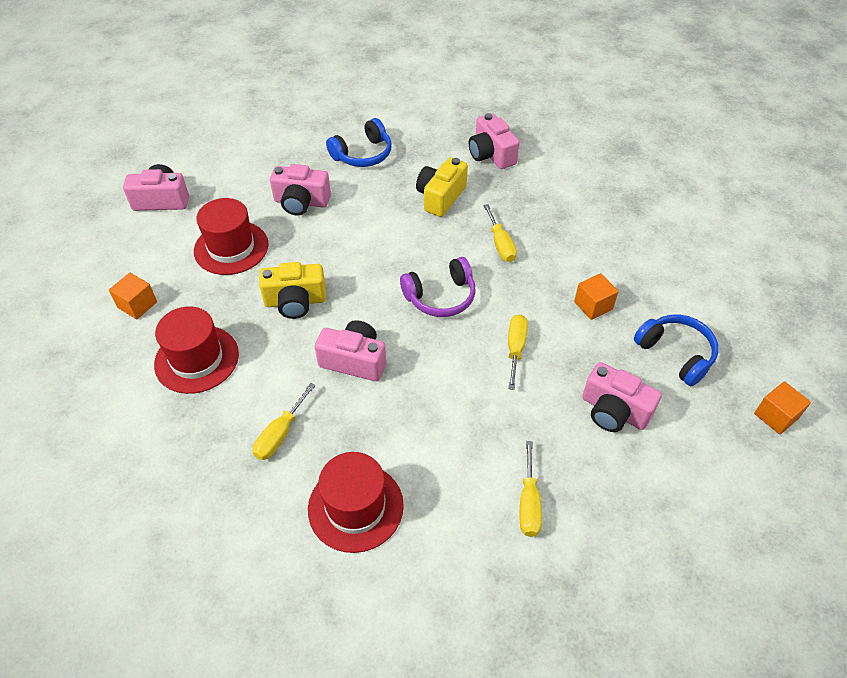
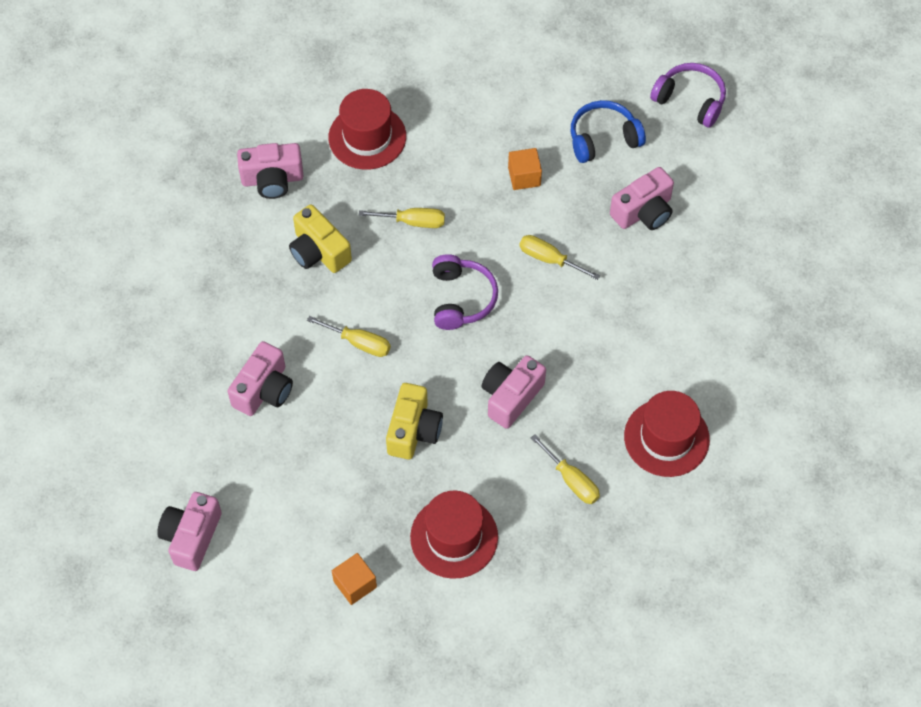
camera: 70 degrees left, 10 degrees up
(231, 248) = (307, 476): red hat -> red hat (367, 137)
(363, 154) = (210, 305): blue headphones -> none
(528, 503) = (706, 309): yellow screwdriver -> yellow screwdriver (359, 343)
(776, 416) = (690, 100): orange cube -> purple headphones

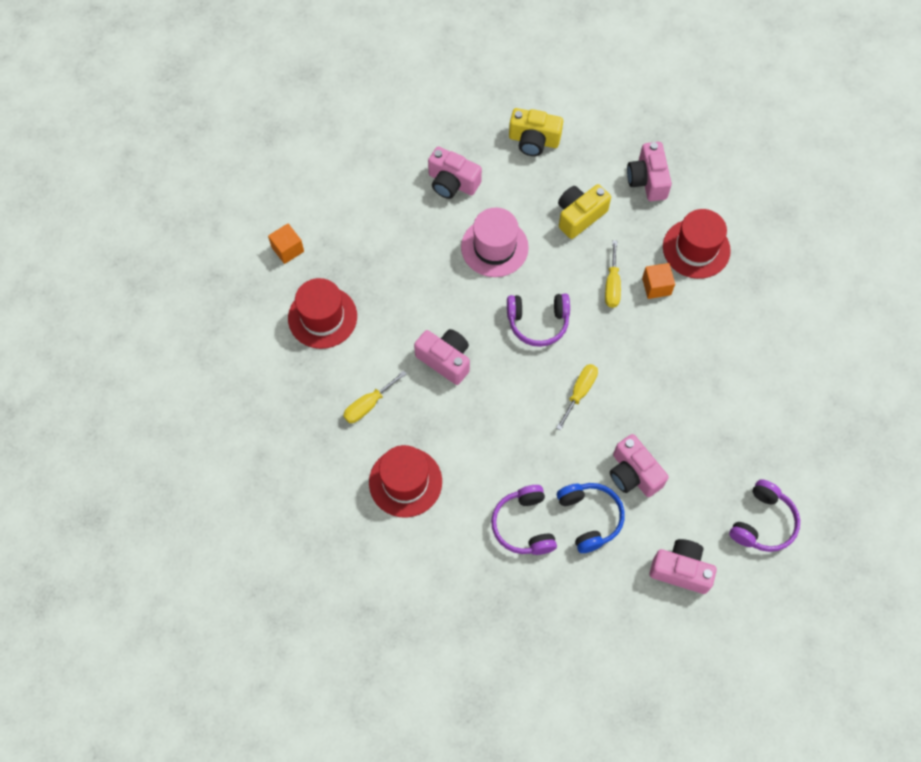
camera: 90 degrees right, 5 degrees up
(192, 536) = (331, 142): pink camera -> pink camera (680, 570)
(359, 343) = (494, 247): yellow screwdriver -> pink hat
(413, 430) = (415, 287): yellow camera -> yellow camera (533, 140)
(524, 176) = (664, 373): orange cube -> orange cube (656, 286)
(603, 138) = (711, 441): blue headphones -> blue headphones (590, 518)
(709, 318) = (524, 525): none -> purple headphones

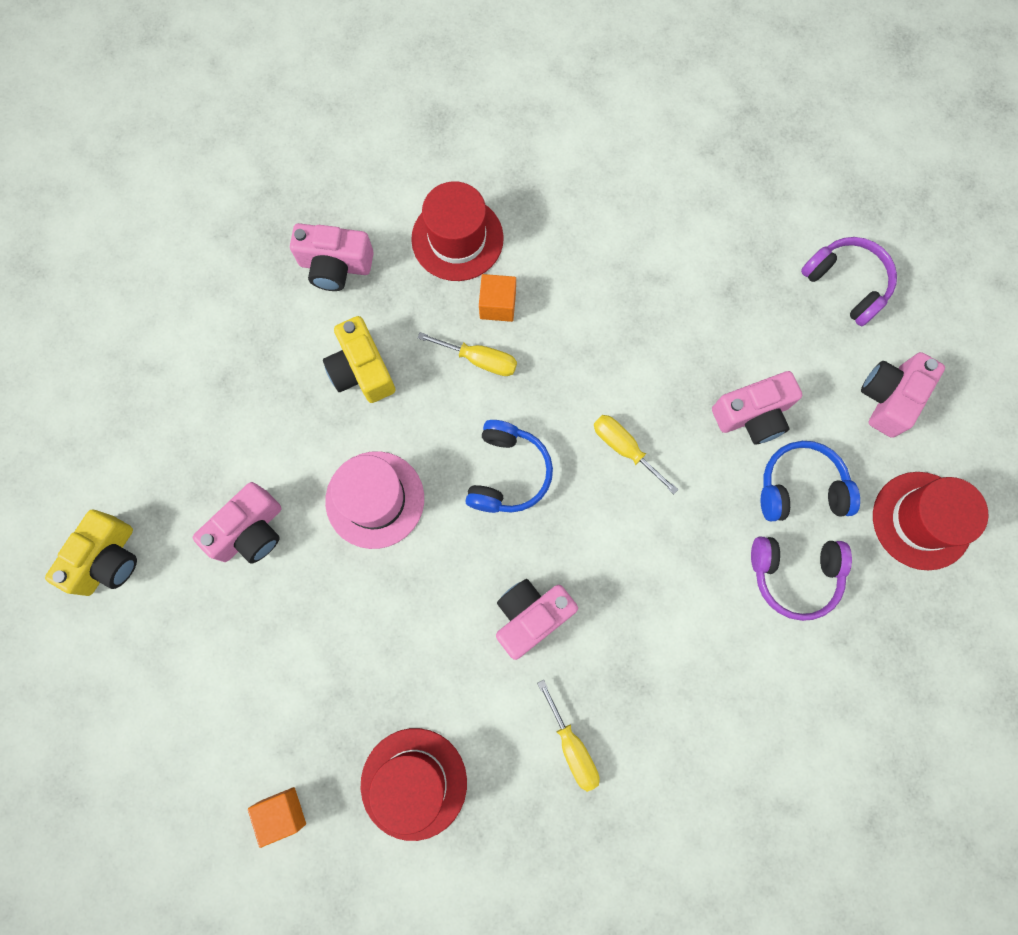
camera: 75 degrees left, 10 degrees up
(405, 482) = (700, 721): red hat -> red hat (922, 520)
(533, 140) = (220, 396): yellow camera -> yellow camera (107, 559)
(538, 322) = (508, 473): purple headphones -> blue headphones

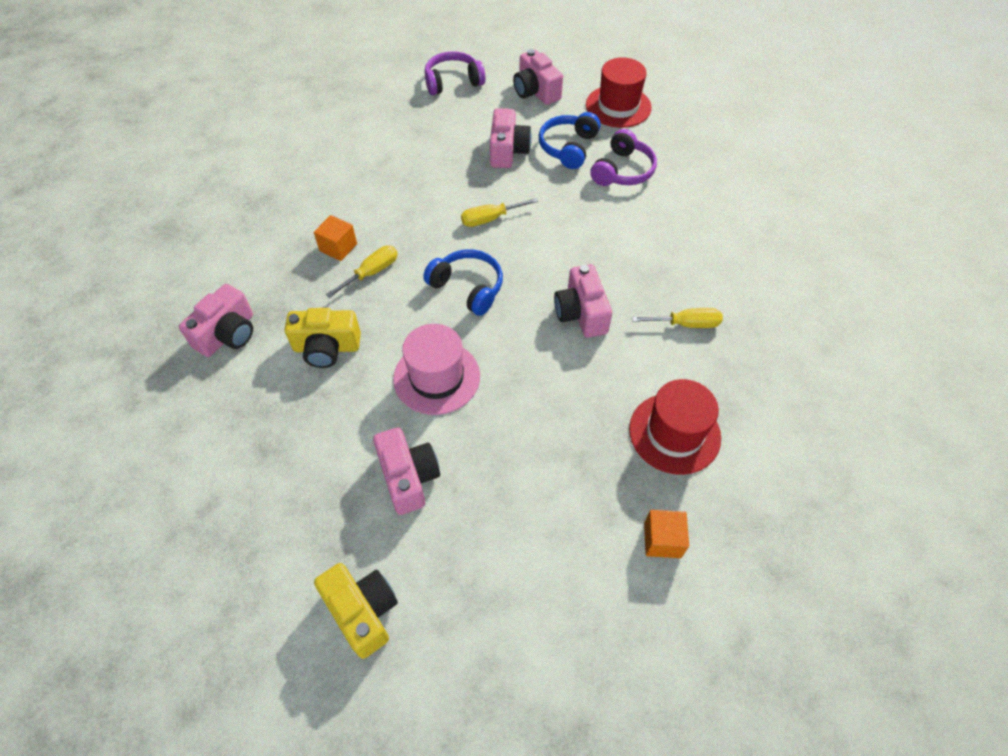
camera: 65 degrees left, 20 degrees down
(457, 239) = (269, 252): red hat -> none

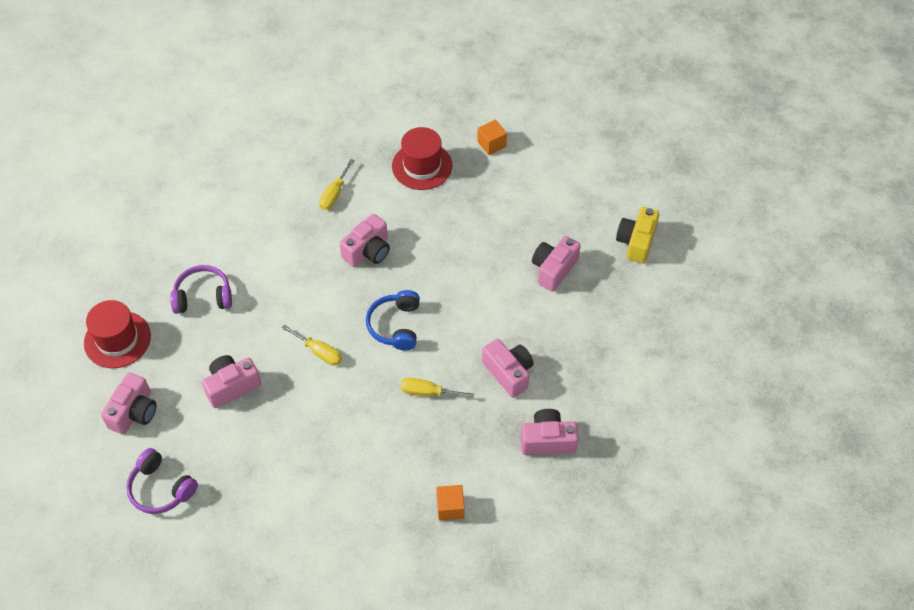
camera: 125 degrees left, 0 degrees up
(327, 348) = (508, 373): yellow camera -> pink camera
(338, 247) = (422, 431): orange cube -> orange cube (450, 507)
(436, 377) = (479, 298): pink hat -> none
(568, 147) = (198, 346): blue headphones -> none
(686, 324) = (334, 194): yellow screwdriver -> yellow screwdriver turned 120 degrees counterclockwise

